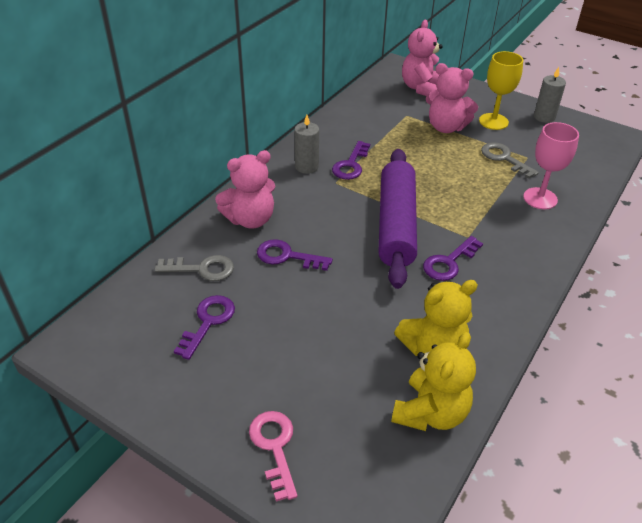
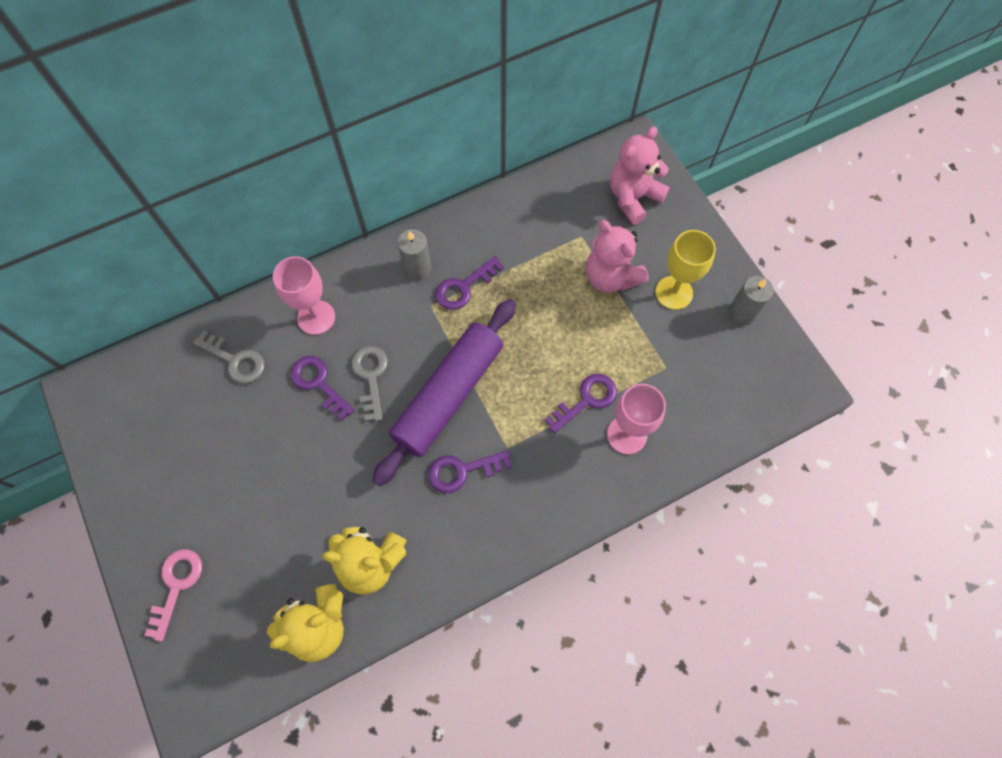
camera: 30 degrees right, 25 degrees up
(208, 322) = (204, 426): purple key -> purple key (586, 400)
(250, 219) = (316, 317): pink teddy bear -> pink goblet
(504, 158) = (637, 357): grey key -> grey key (371, 377)

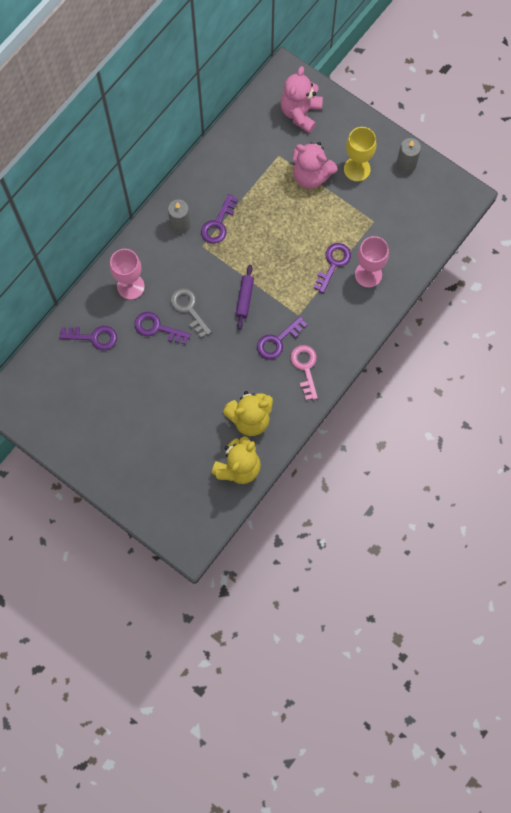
camera: 25 degrees left, 5 degrees up
(176, 586) = (139, 485): pink key -> pink key (305, 368)
(235, 360) = (93, 337): grey key -> purple key
(448, 395) = (244, 299): purple rolling pin -> purple rolling pin, size x0.43

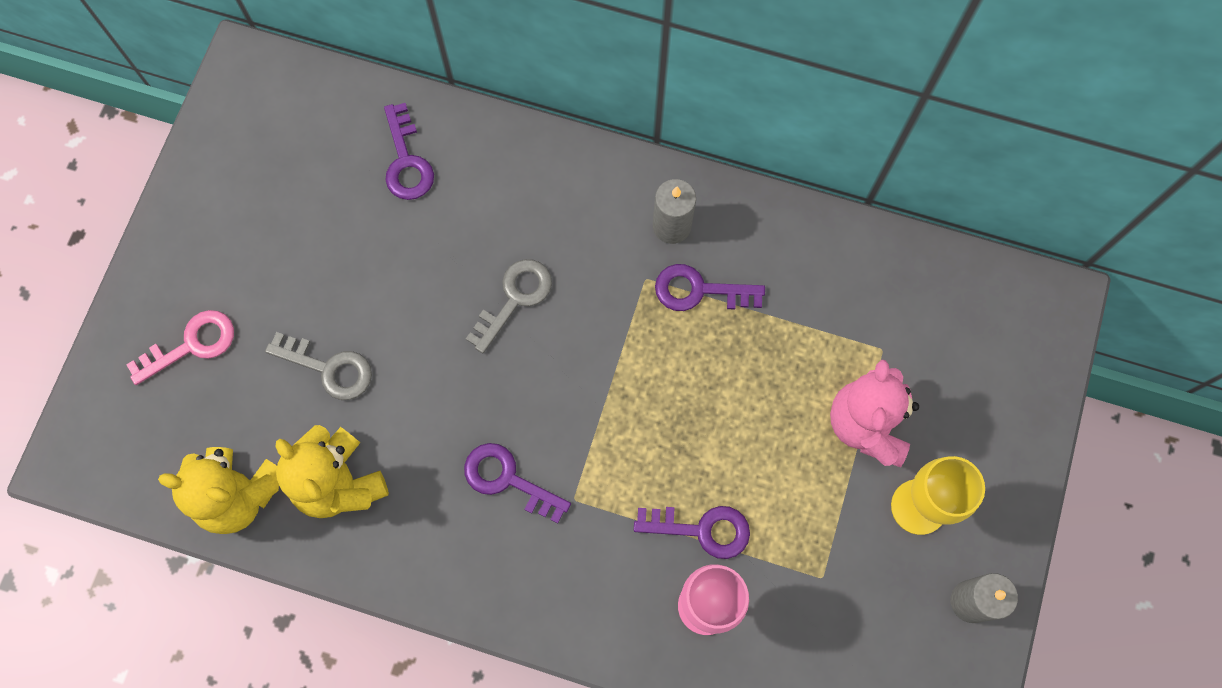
camera: 70 degrees right, 0 degrees up
(130, 286) = (522, 186): pink goblet -> none
(157, 328) = (460, 258): purple key -> none
(190, 407) = (328, 368): none -> grey key
(244, 299) = (570, 389): purple rolling pin -> none
(300, 113) = (987, 359): pink teddy bear -> none
(305, 368) = (471, 550): pink key -> pink key (191, 345)

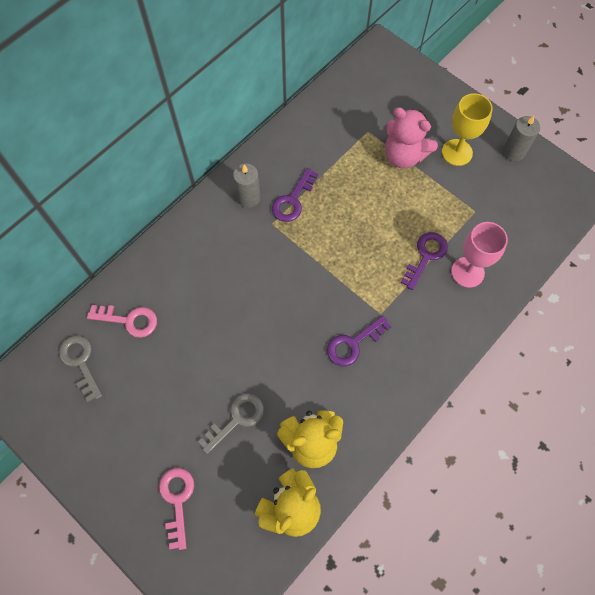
camera: 65 degrees left, 5 degrees down
(406, 161) = (129, 320): purple key -> pink key
(514, 299) = (248, 295): grey key -> grey key (80, 363)

